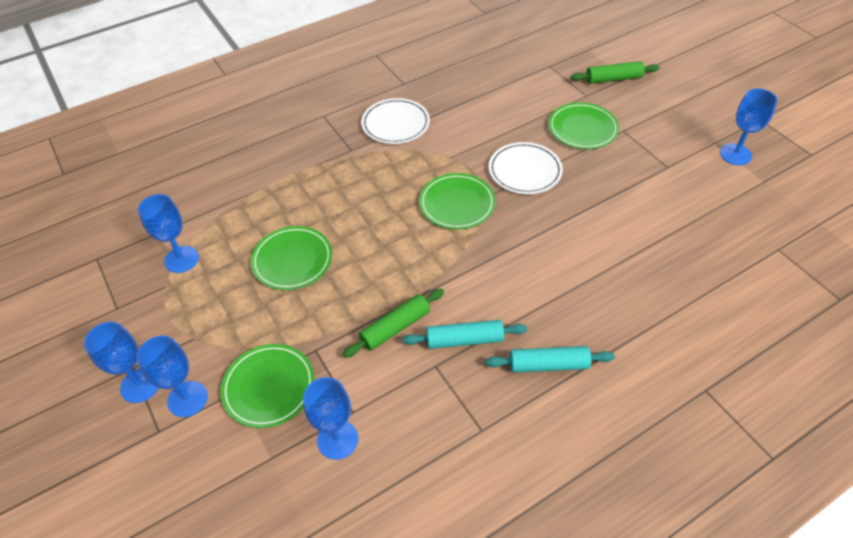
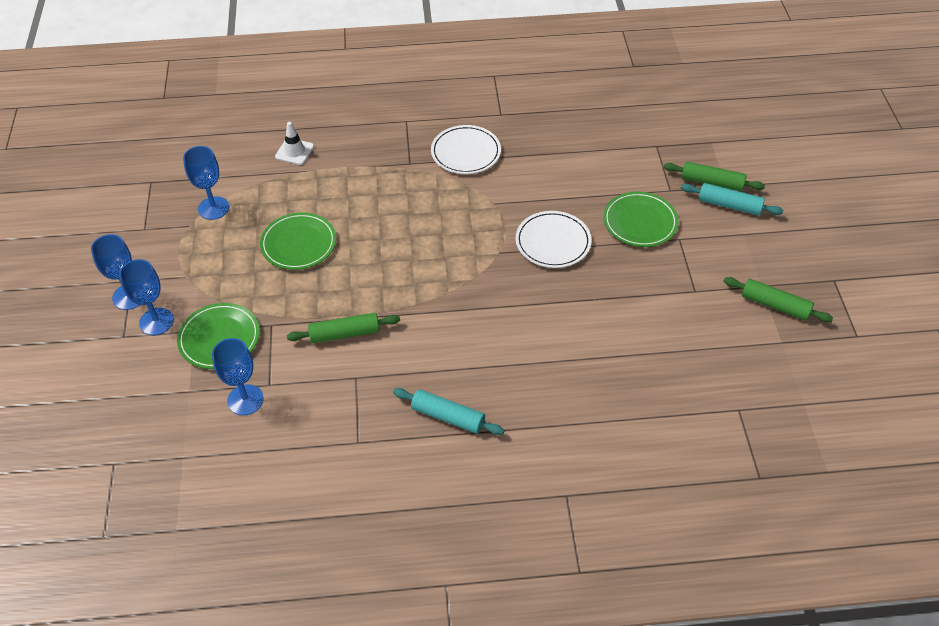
camera: 25 degrees right, 0 degrees up
(233, 177) = (294, 151): none -> white traffic cone
(457, 204) = (469, 249): green plate -> none
(464, 340) = (393, 367): turquoise rolling pin -> turquoise rolling pin (729, 205)
(735, 154) = (775, 305): blue goblet -> green rolling pin

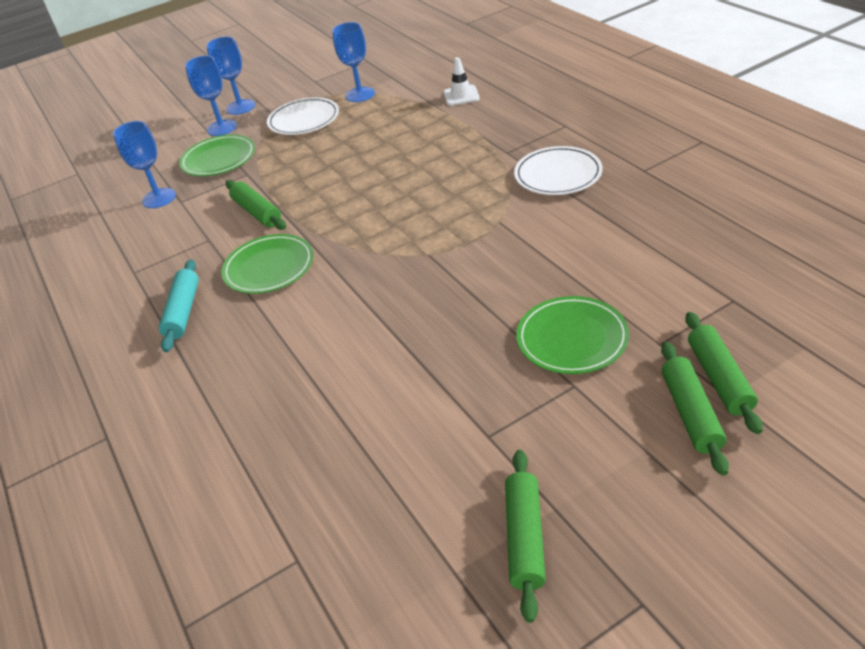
camera: 70 degrees right, 10 degrees down
(298, 244) = (349, 145): green plate -> green plate (269, 267)
(553, 242) = (475, 283): white plate -> white plate (304, 120)
(729, 205) = (691, 413): turquoise rolling pin -> green rolling pin

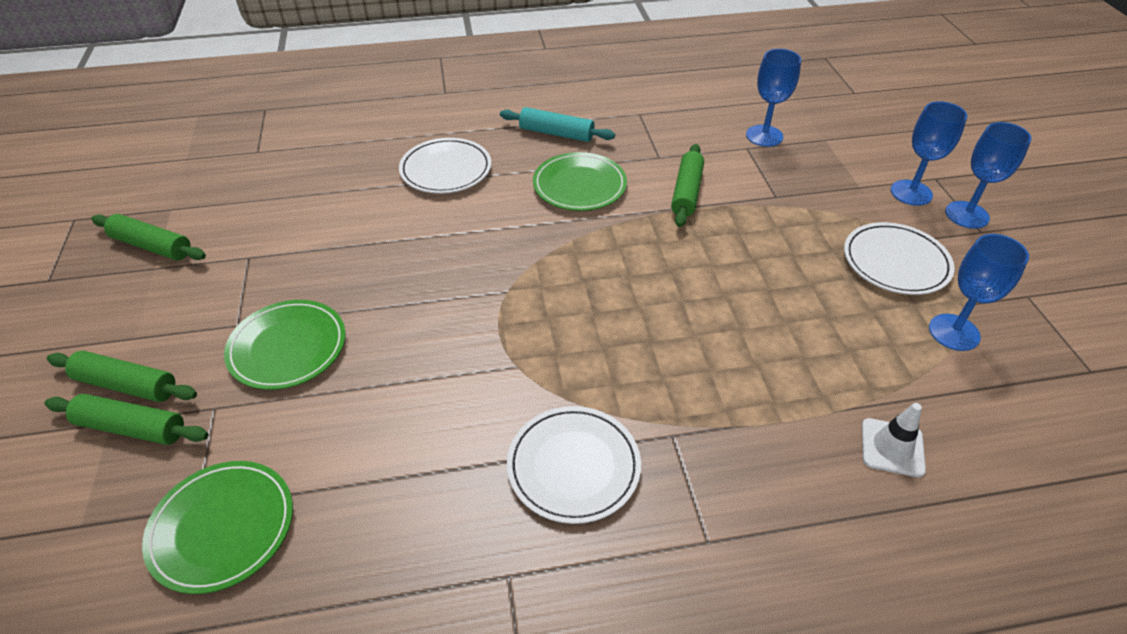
camera: 105 degrees right, 5 degrees up
(219, 159) = (826, 181): green plate -> green plate (222, 528)
(257, 212) = (686, 192): green rolling pin -> green rolling pin turned 60 degrees counterclockwise
(274, 361) = (446, 169): none -> white plate

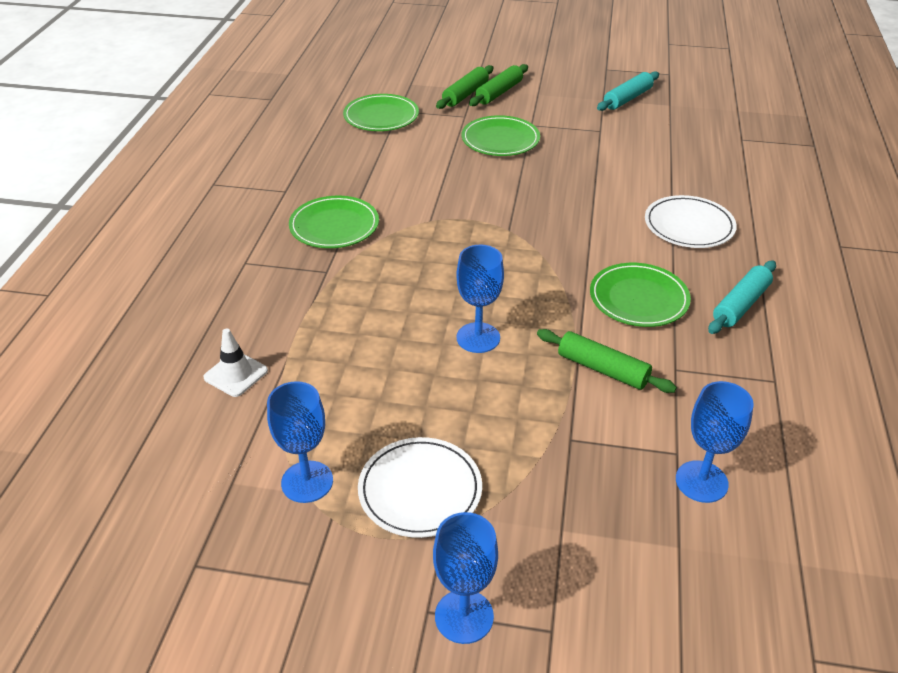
camera: 110 degrees right, 5 degrees down
(152, 246) = (627, 98): green rolling pin -> turquoise rolling pin
(573, 466) = (334, 226): white plate -> green plate
(911, 193) = (530, 579): blue goblet -> blue goblet (478, 338)

